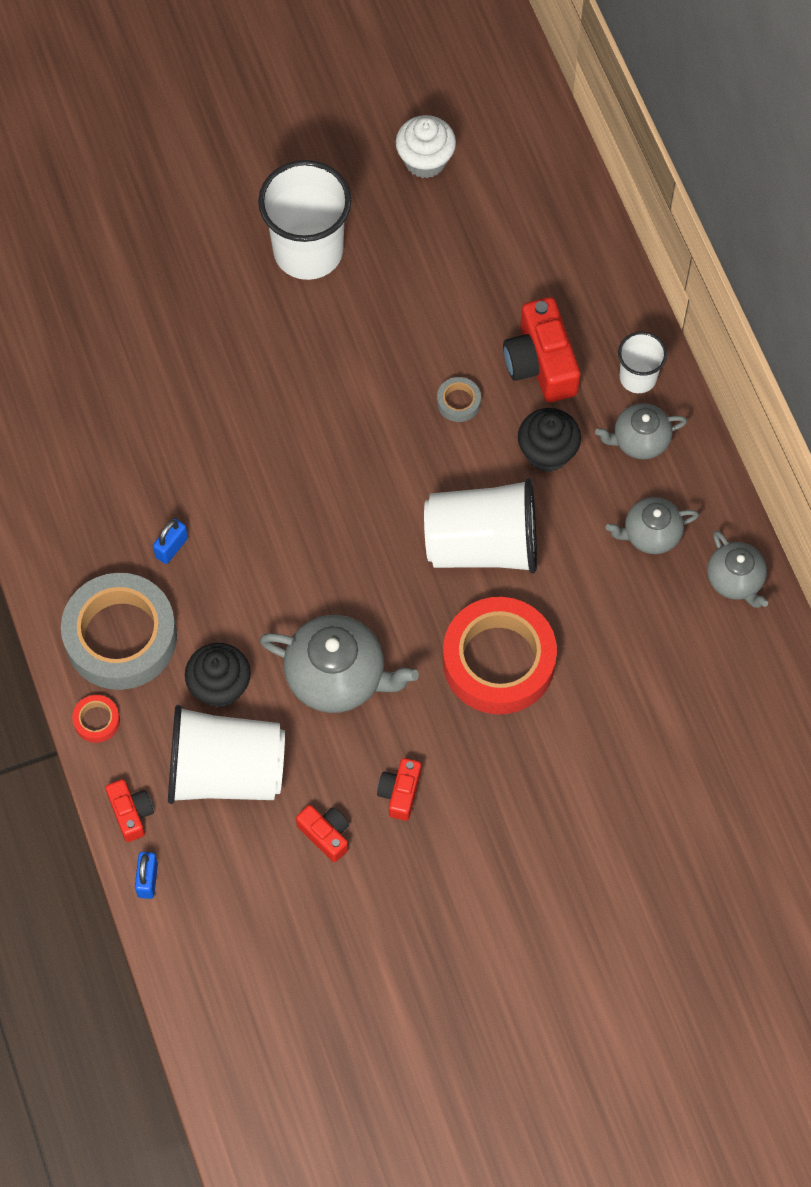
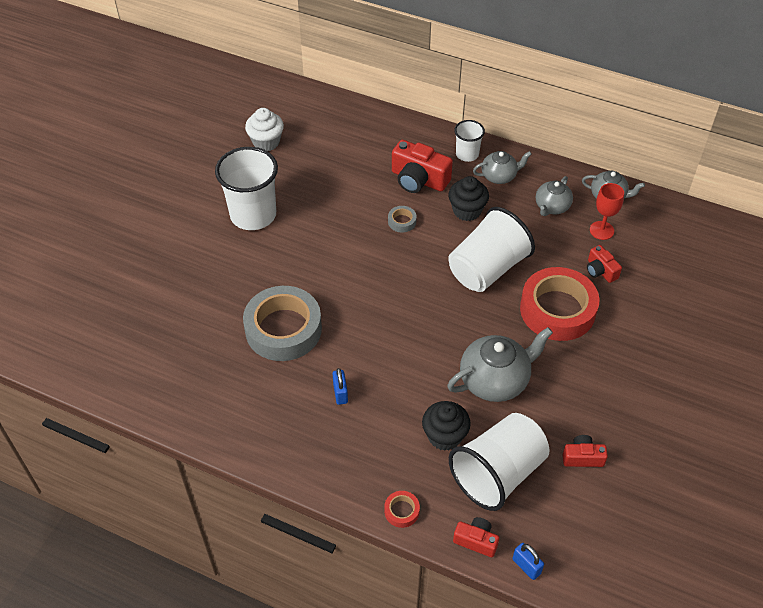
camera: 45 degrees left, 15 degrees down
(121, 637) = (364, 458): grey tape -> grey tape (283, 329)
(400, 792) = (590, 405): red camera -> red camera (600, 271)
(639, 440) = (499, 176): grey teapot -> grey teapot turned 135 degrees counterclockwise
(670, 614) = (601, 230): none -> red goblet

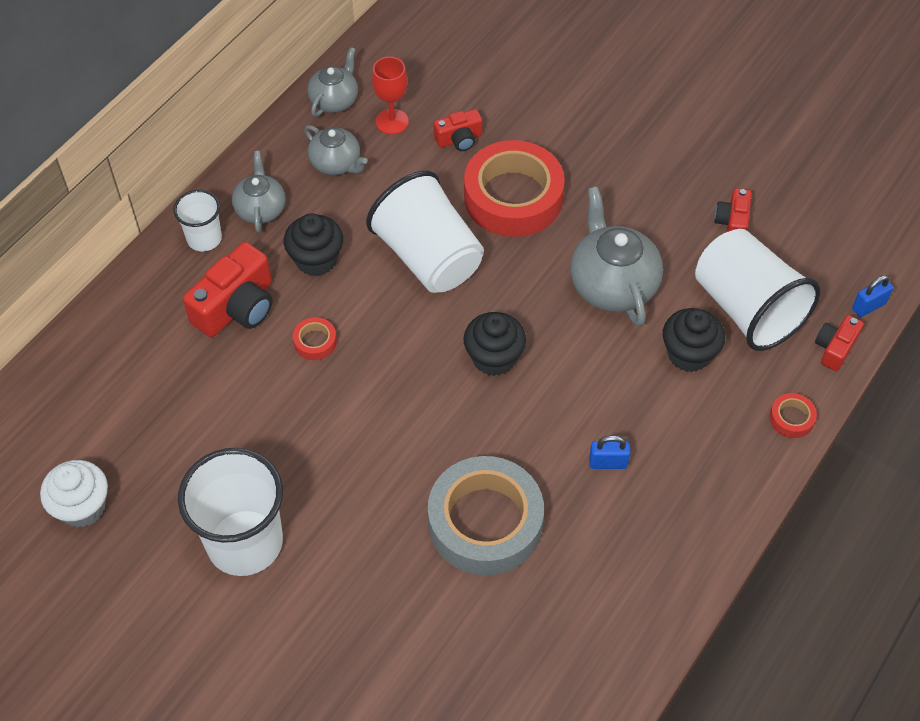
camera: 80 degrees left, 5 degrees up
(402, 221) = (315, 342): grey tape -> red tape
(412, 317) = (494, 358): none -> black cupcake

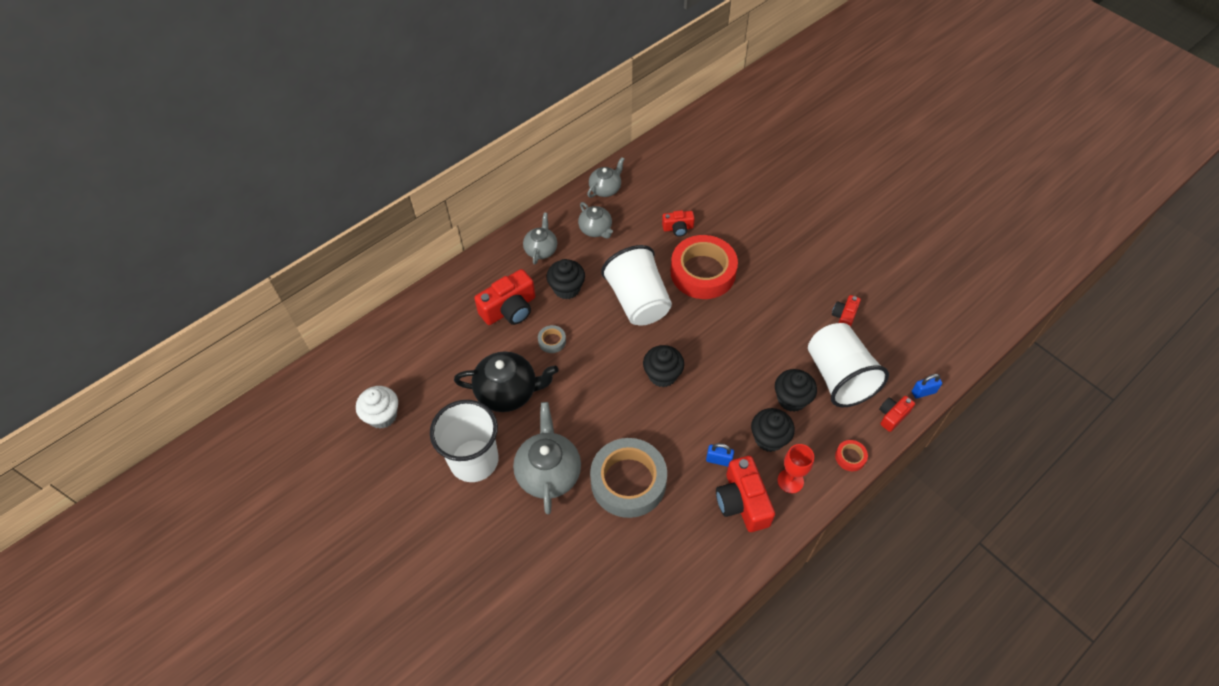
camera: 15 degrees right, 0 degrees up
(204, 238) = (501, 261): white cup -> none
(268, 430) = (508, 392): none -> black teapot
(315, 342) = (552, 341): red tape -> grey tape
(392, 122) = (638, 209): red goblet -> red goblet (790, 481)
(612, 285) = (752, 343): grey teapot -> grey teapot (548, 473)
(657, 514) = (742, 502): none -> red camera
(671, 417) = (769, 438): none -> black cupcake

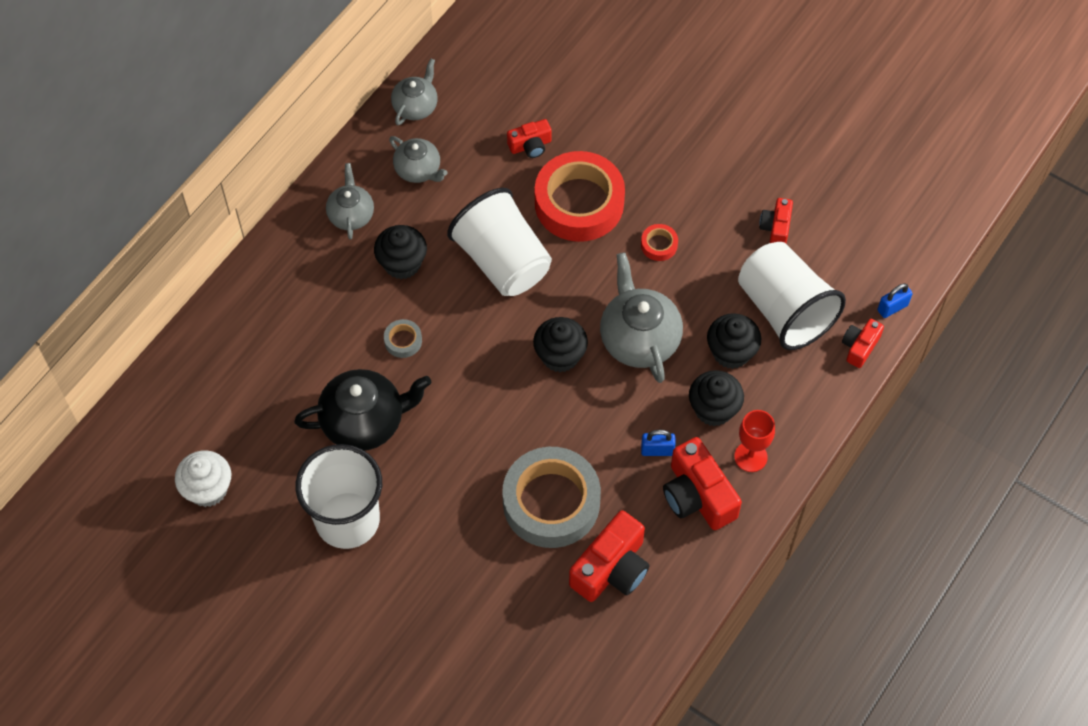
camera: 15 degrees left, 5 degrees up
(509, 309) = (333, 308): red camera -> red camera (611, 568)
(548, 473) = (448, 514): grey teapot -> grey teapot (639, 339)
(850, 457) = (817, 411): red tape -> red tape (659, 245)

